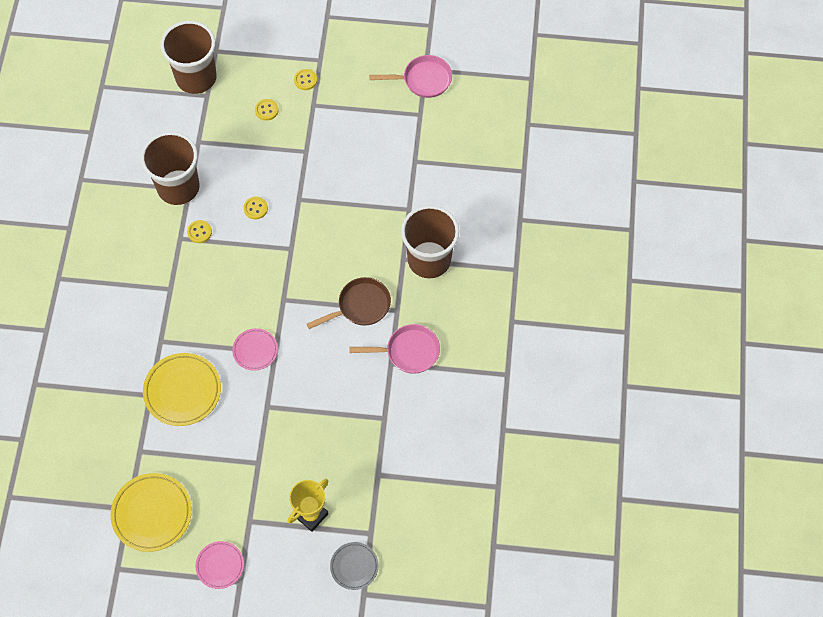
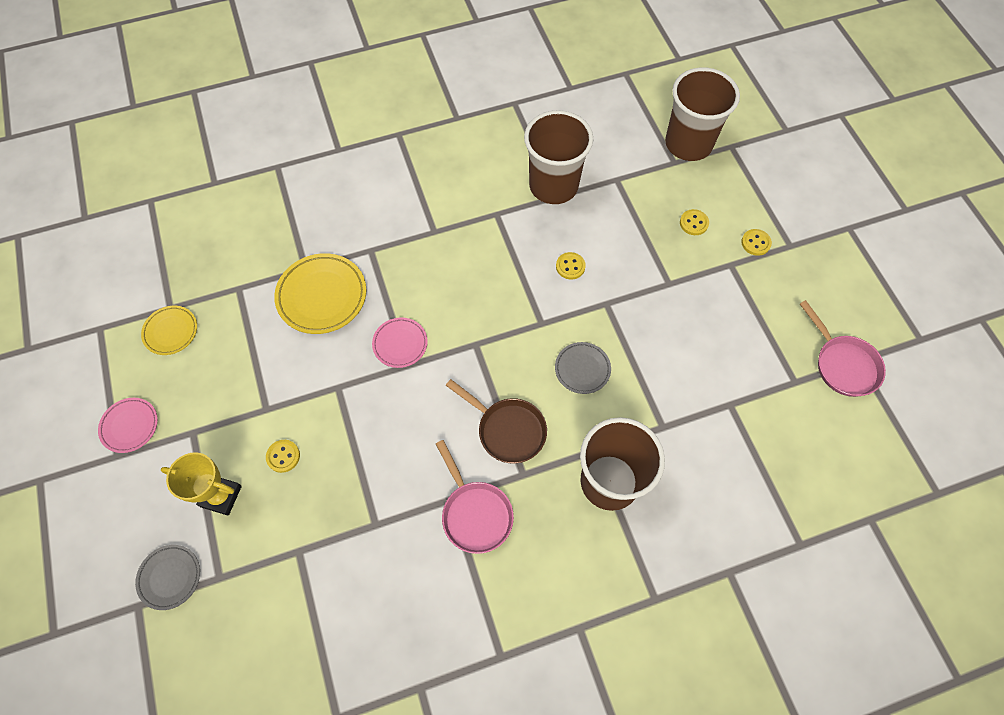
camera: 65 degrees right, 0 degrees up
(152, 513) = (171, 332): yellow plate -> yellow plate, size x0.59
(199, 232) = (513, 228): yellow button -> yellow button (283, 456)
(341, 238) = (582, 369): none -> grey plate

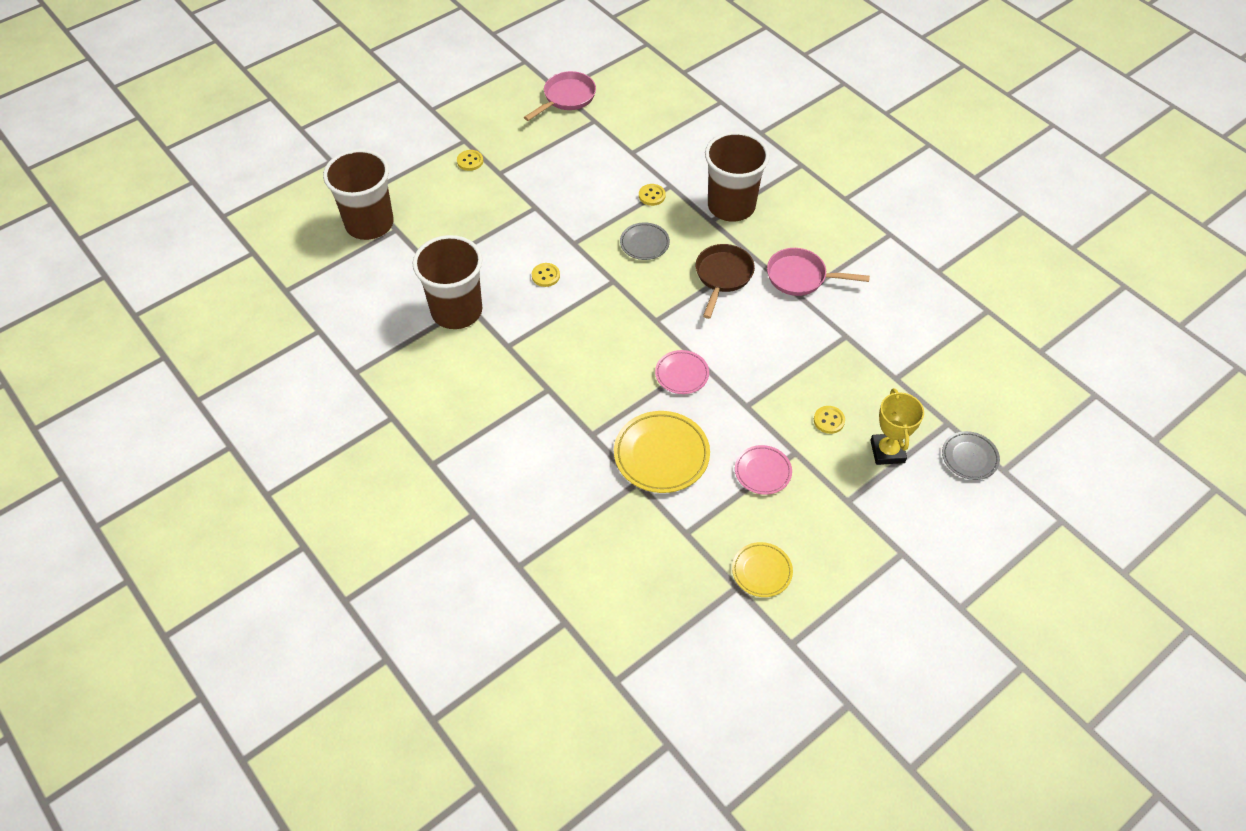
camera: 110 degrees left, 10 degrees down
(130, 426) = (871, 557): pink plate -> pink plate (763, 472)
(475, 513) = (801, 277): pink pan -> pink pan turned 120 degrees counterclockwise
(694, 223) = (463, 203): yellow button -> yellow button (652, 196)

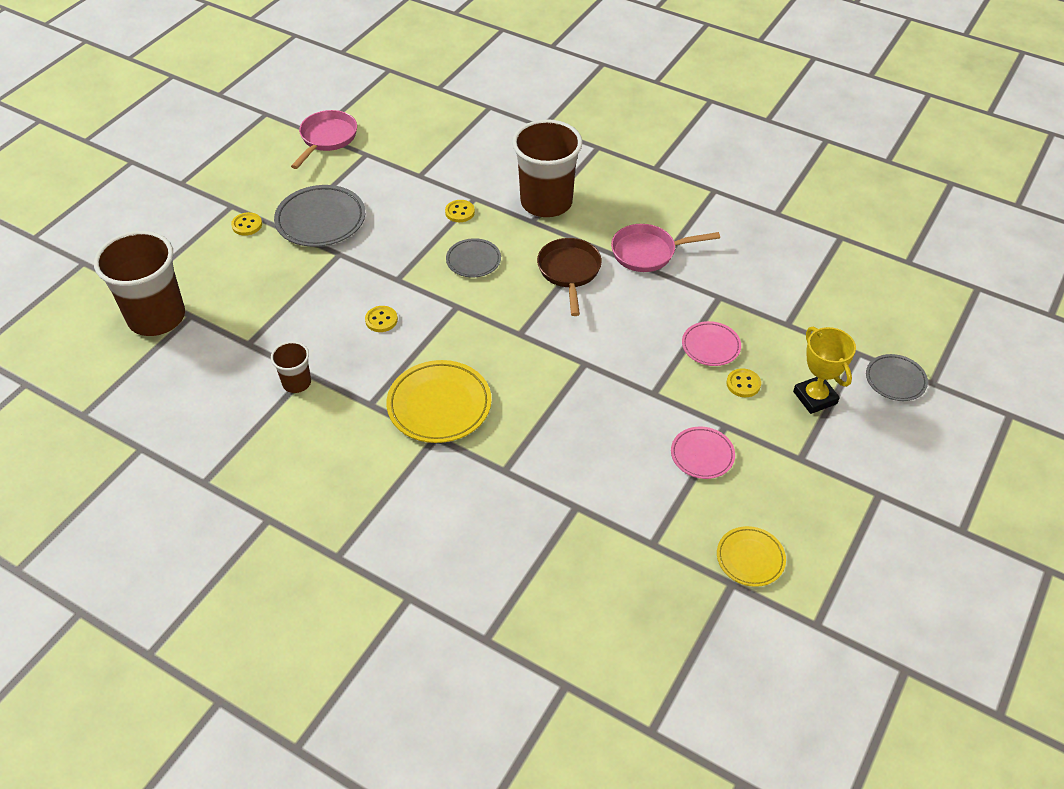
camera: 20 degrees left, 5 degrees down
(456, 311) = (297, 383): brown cup -> brown cup, size x0.48
(531, 173) = (321, 220): none -> grey plate
(661, 455) = (589, 469): yellow plate -> yellow plate (439, 405)
(682, 374) = (572, 380): pink plate -> pink plate (710, 346)

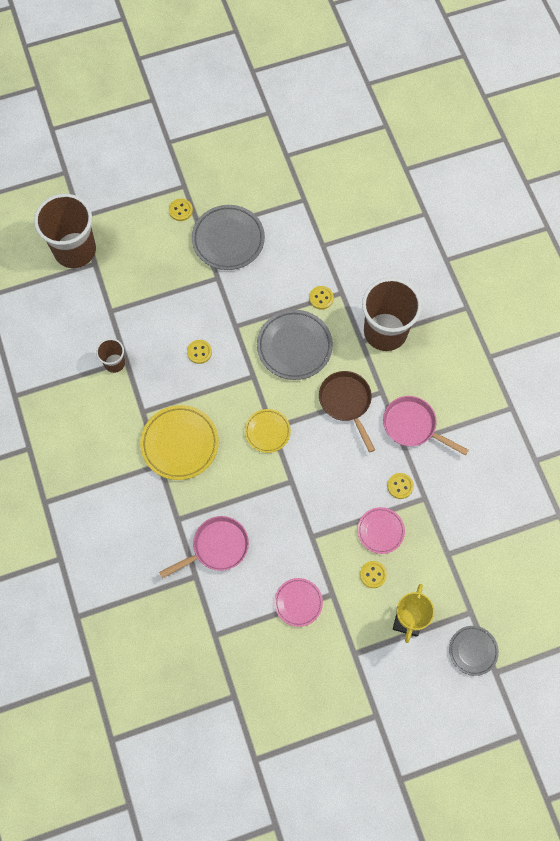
camera: 40 degrees right, 20 degrees up
(327, 139) = (289, 166): pink pan -> pink pan (216, 547)
(473, 261) = (294, 346): grey plate -> grey plate, size x1.69
(569, 272) = (346, 403): brown pan -> brown pan turned 60 degrees counterclockwise
(688, 302) = (400, 486): none -> yellow button
(750, 558) = (259, 690): yellow plate -> yellow plate (267, 432)

